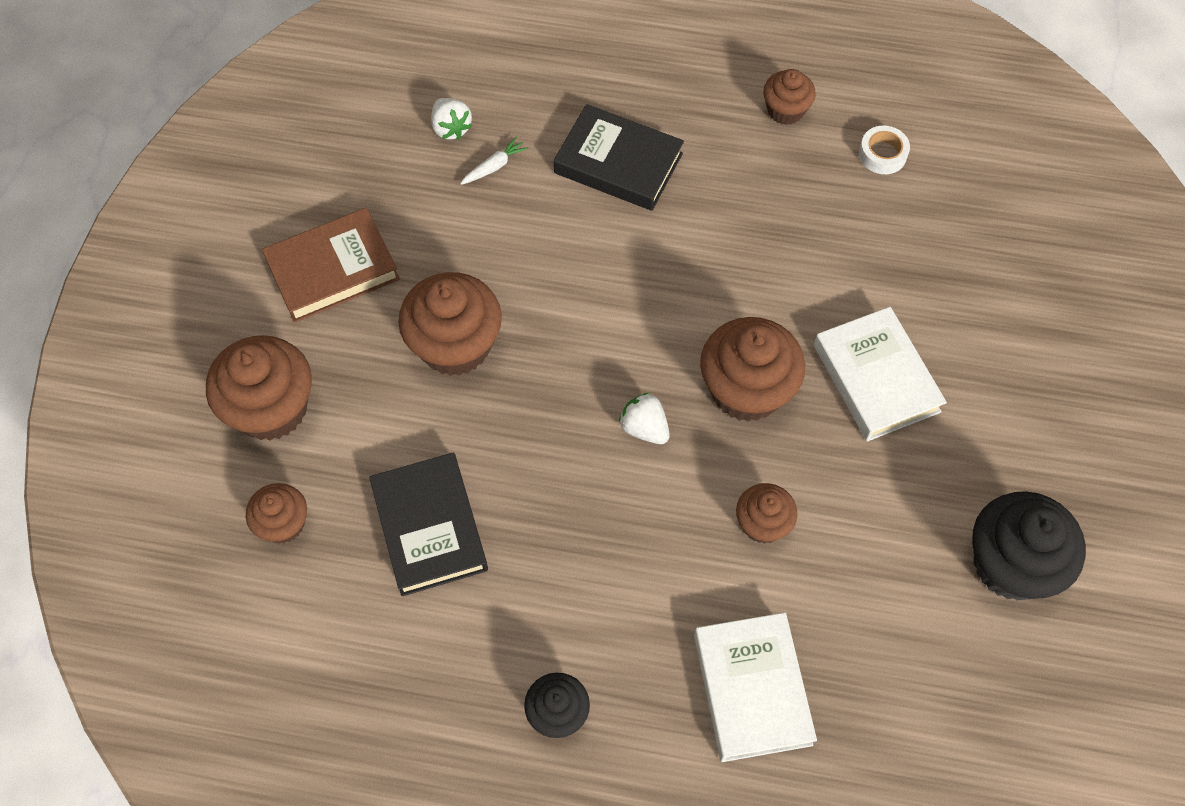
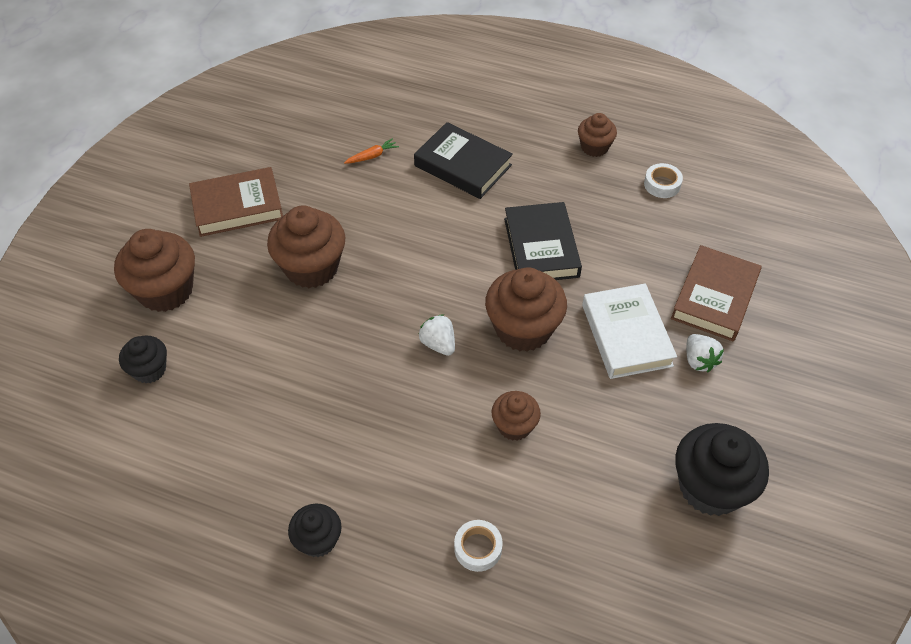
camera: 10 degrees right, 10 degrees down
(283, 524) = (149, 370): brown cupcake -> black cupcake
(429, 527) = (257, 389): black book -> black book (541, 247)
(451, 128) = (348, 128): white strawberry -> white strawberry (699, 360)
(494, 166) = (372, 156): white carrot -> orange carrot
(752, 689) = (478, 548): white book -> white tape
(975, 308) = (714, 297): none -> brown book

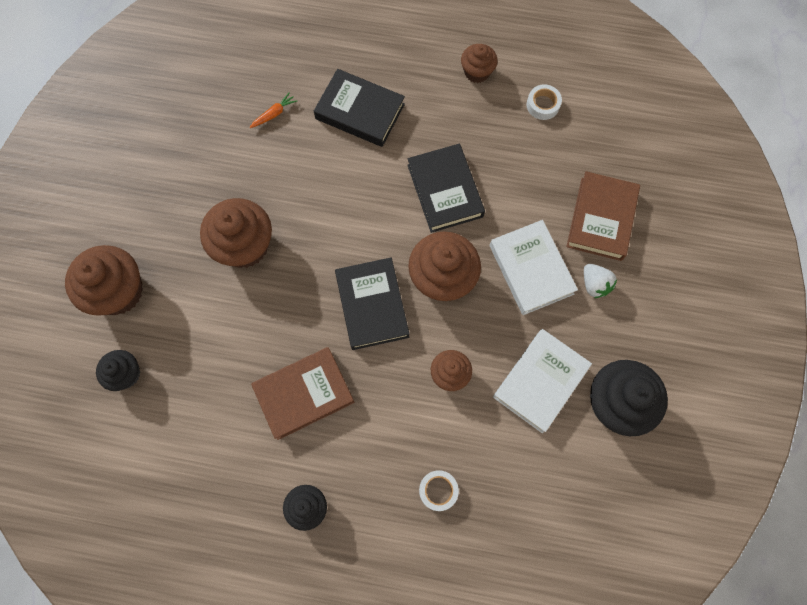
camera: 10 degrees left, 20 degrees up
(237, 206) = (161, 190): brown book -> brown book (304, 394)
(438, 344) = (372, 305): white strawberry -> black book
(621, 450) = (540, 381): none -> white book

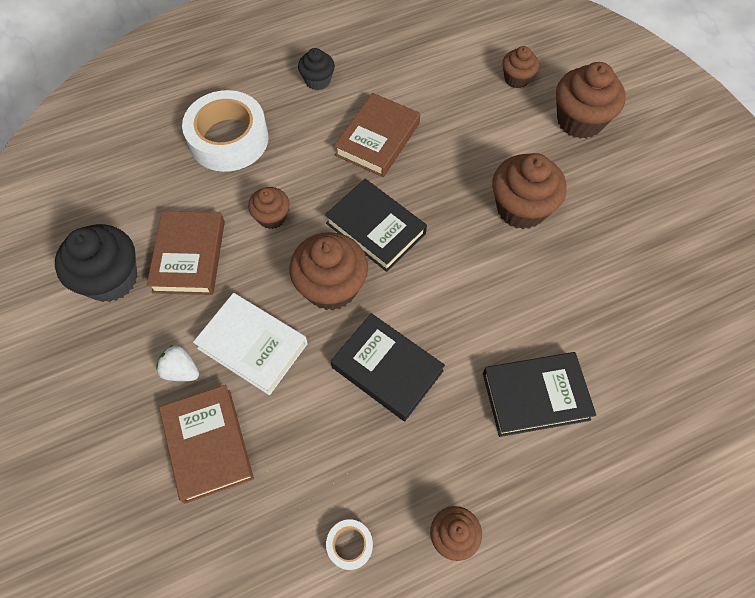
camera: 145 degrees right, 10 degrees down
(126, 374) = (516, 79): black cupcake -> brown cupcake
(274, 114) = (611, 336): orange carrot -> none
(438, 490) = (228, 139): white tape -> white tape, size x2.31
(540, 381) = (189, 256): white book -> brown book

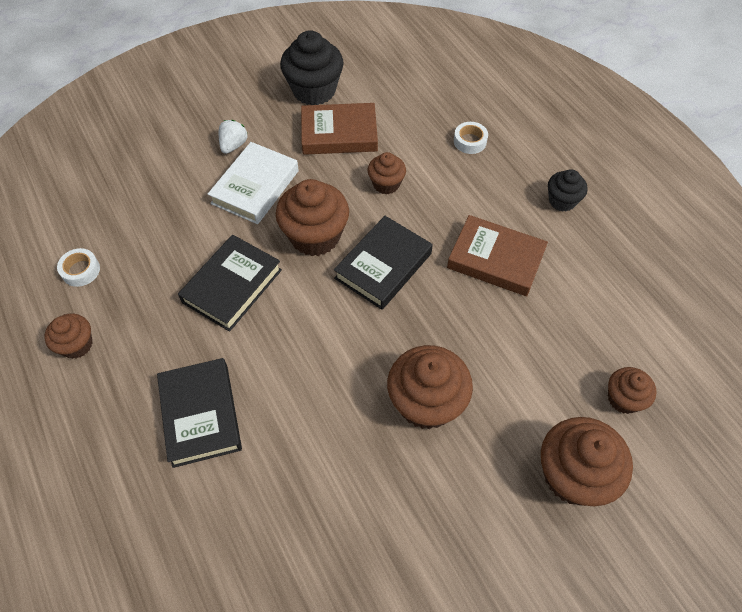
camera: 85 degrees right, 5 degrees down
(208, 445) = (171, 171): brown book -> none
(228, 139) = (470, 141): white tape -> white tape, size x0.43

